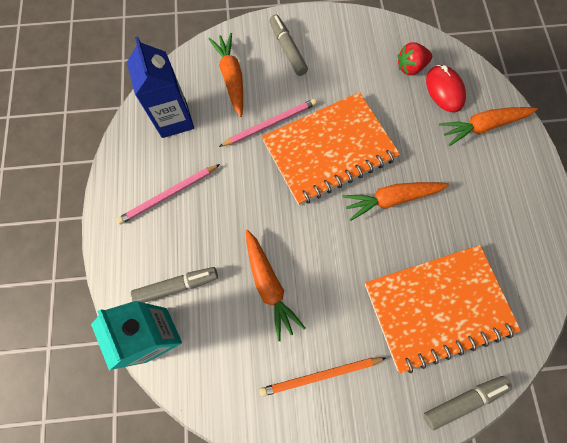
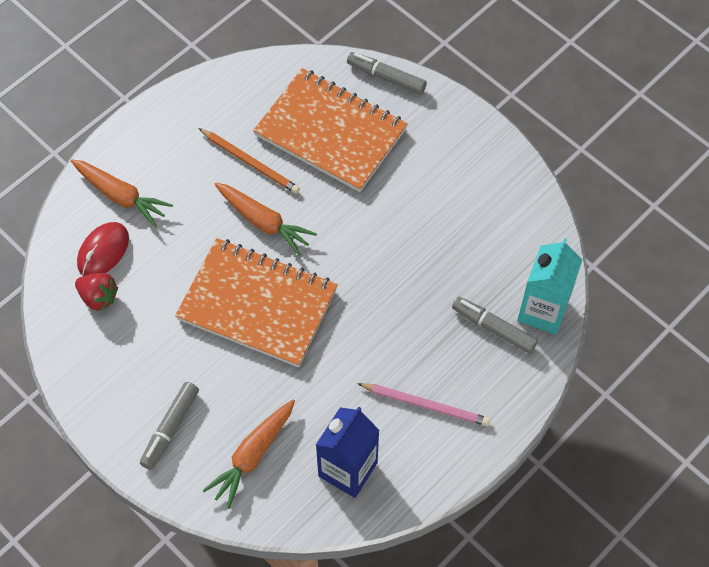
camera: 130 degrees left, 10 degrees down
(269, 285) = (426, 260): orange carrot -> none
(270, 124) = (274, 376): pink pencil -> none
(320, 375) = (458, 175): orange pencil -> orange pencil (250, 162)

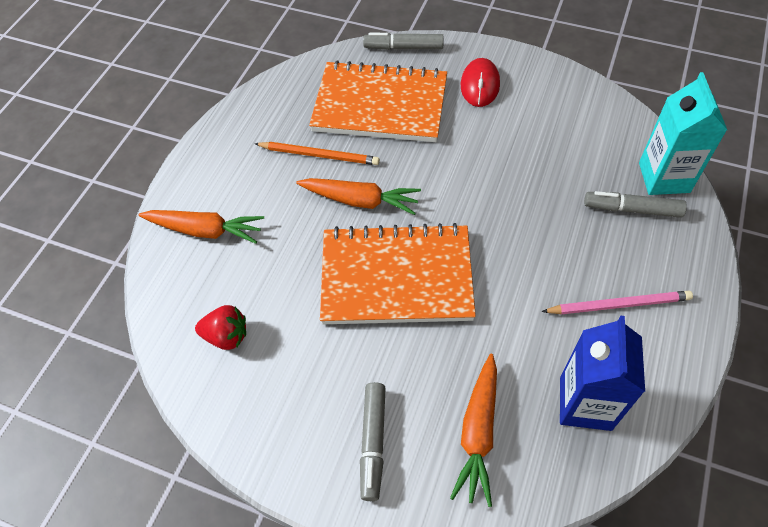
camera: 20 degrees left, 5 degrees down
(103, 251) = (211, 288): red mouse -> red mouse (480, 85)

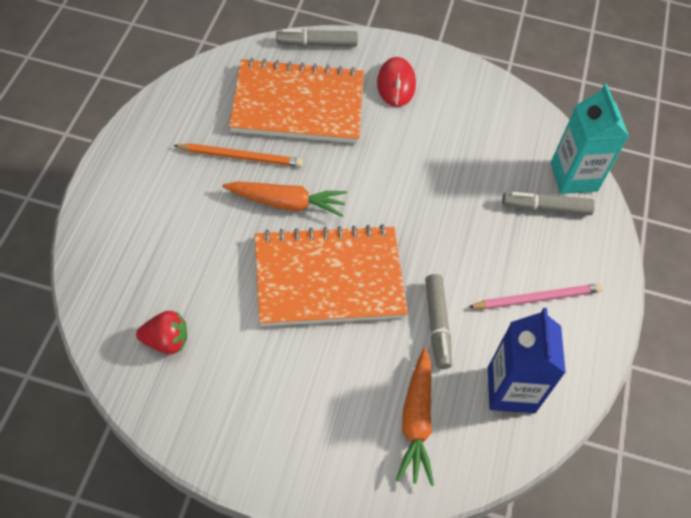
camera: 15 degrees left, 0 degrees up
(205, 230) = (131, 236): orange carrot -> none
(373, 442) = (319, 435): grey marker -> grey marker (437, 325)

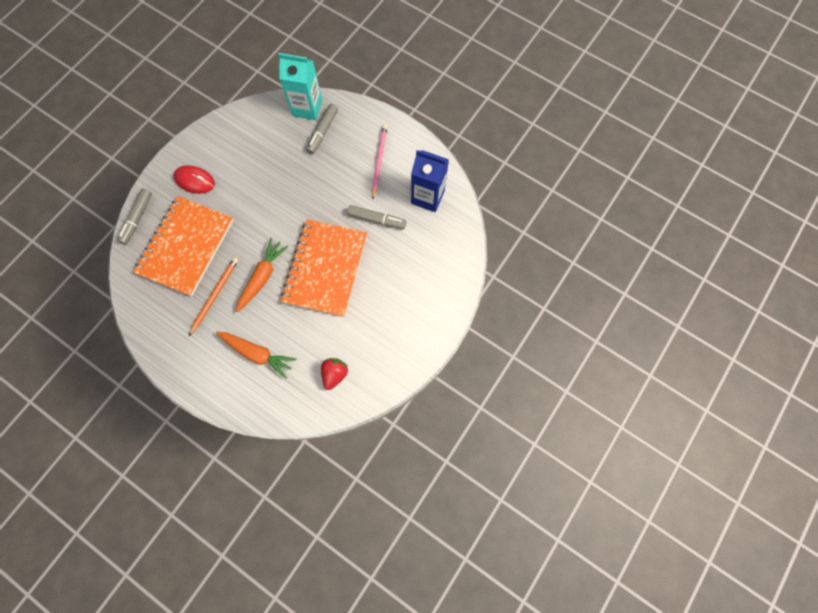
camera: 65 degrees left, 15 degrees up
(416, 421) = (429, 251): orange carrot -> orange carrot (257, 354)

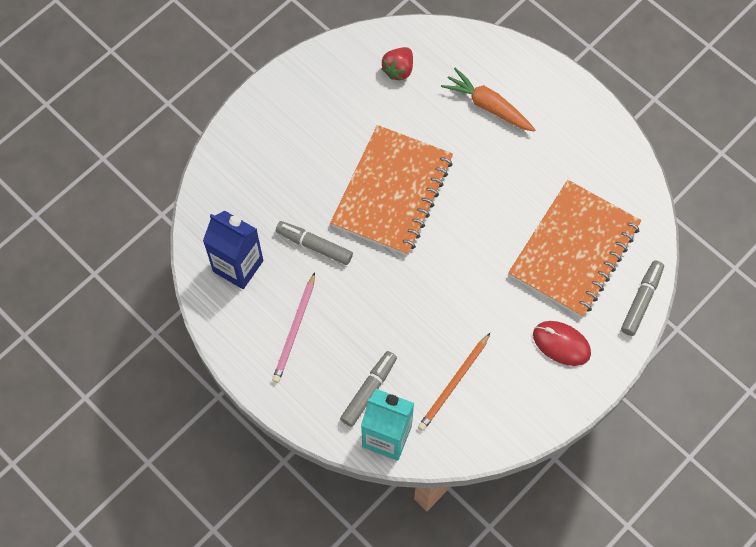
camera: 170 degrees left, 5 degrees down
(215, 295) = (537, 182): orange pencil -> orange pencil (453, 384)
(262, 277) = (475, 195): orange carrot -> none

